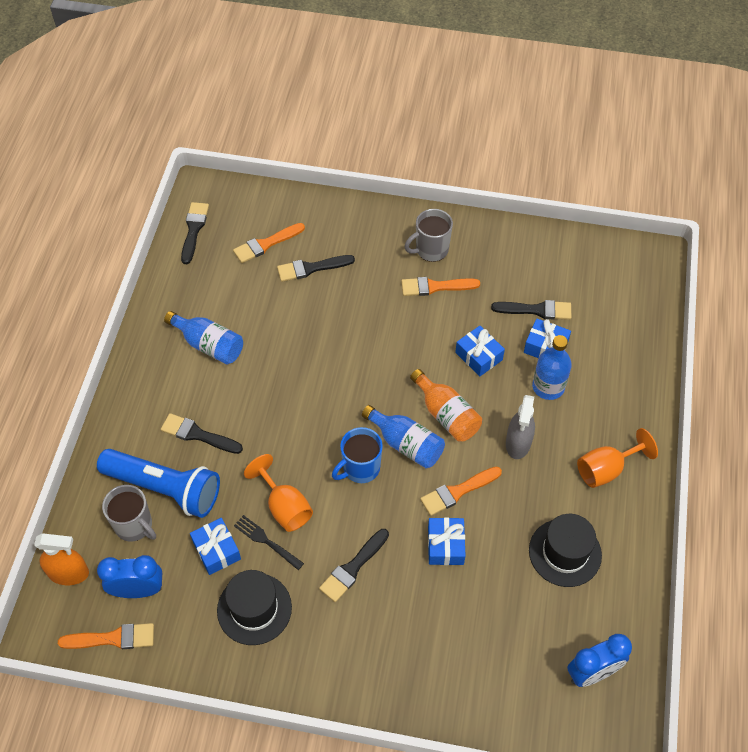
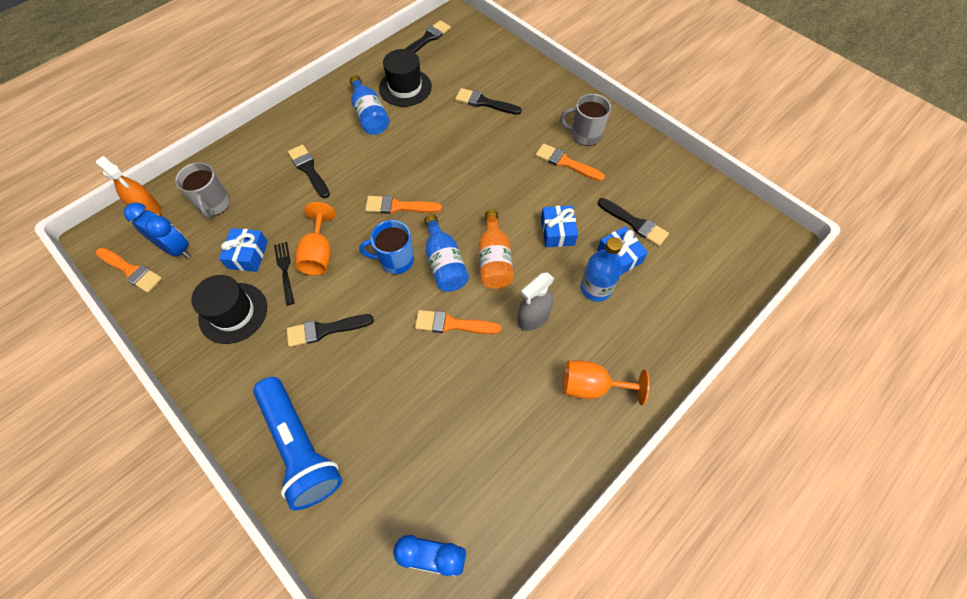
camera: 35 degrees right, 5 degrees up
(164, 488) = (255, 192): blue flashlight -> blue flashlight (300, 447)
(266, 244) = (467, 71): orange brush -> orange brush (399, 206)
(445, 545) = (407, 360): blue gift -> none
(565, 552) = (498, 432): black hat -> black hat (405, 87)

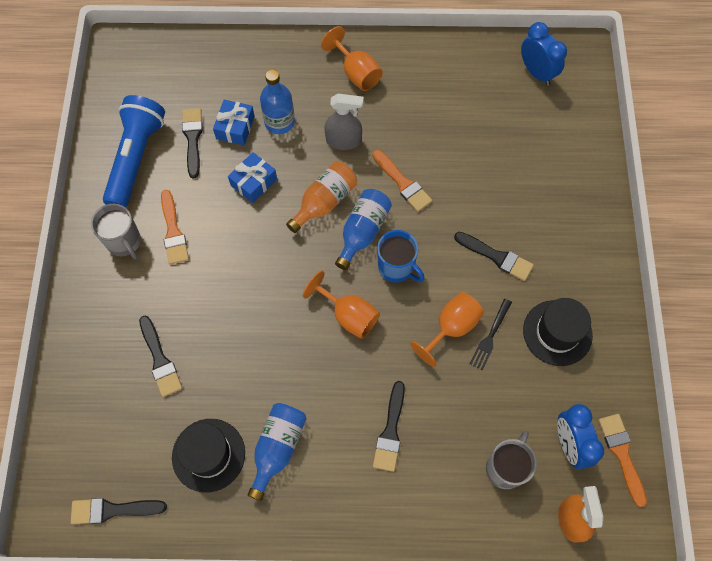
camera: 135 degrees left, 5 degrees up
(248, 255) = (511, 380): blue gift -> none
(300, 447) = (573, 191): blue flashlight -> blue flashlight (136, 158)
(399, 206) = (348, 315): orange brush -> orange goblet

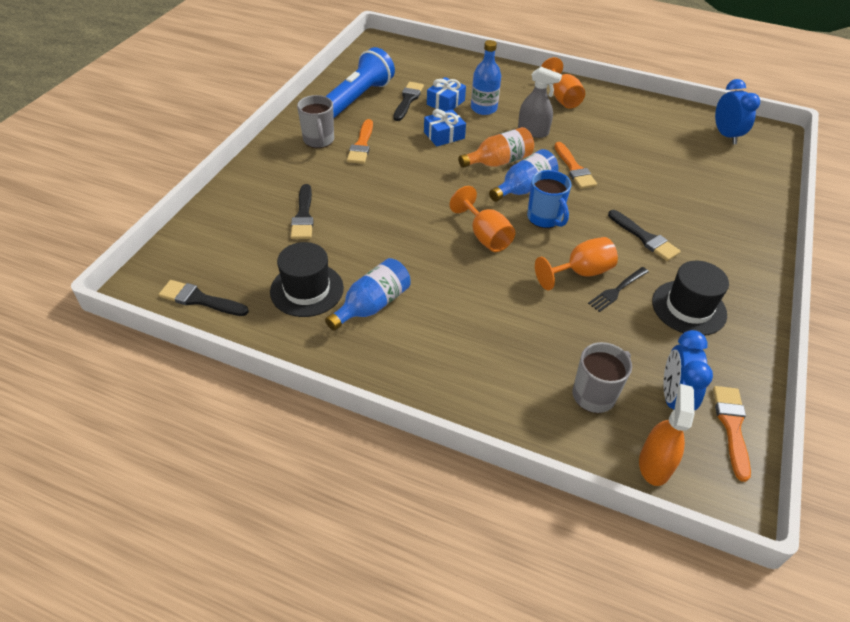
camera: 20 degrees right, 20 degrees down
(390, 431) = (486, 328): black brush -> none

